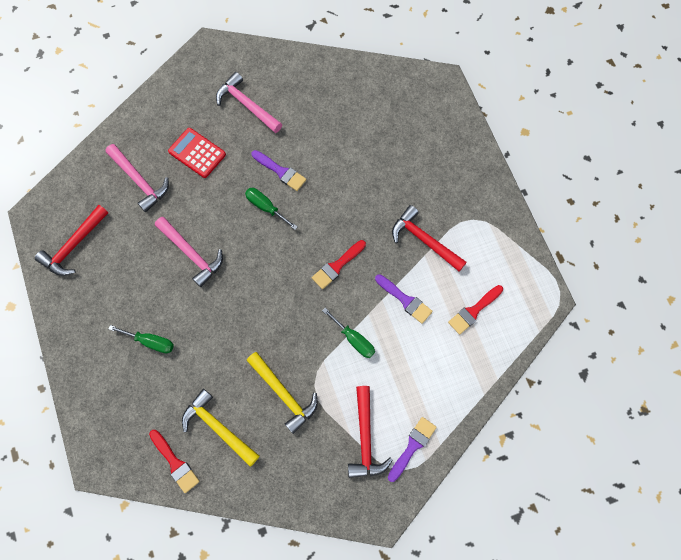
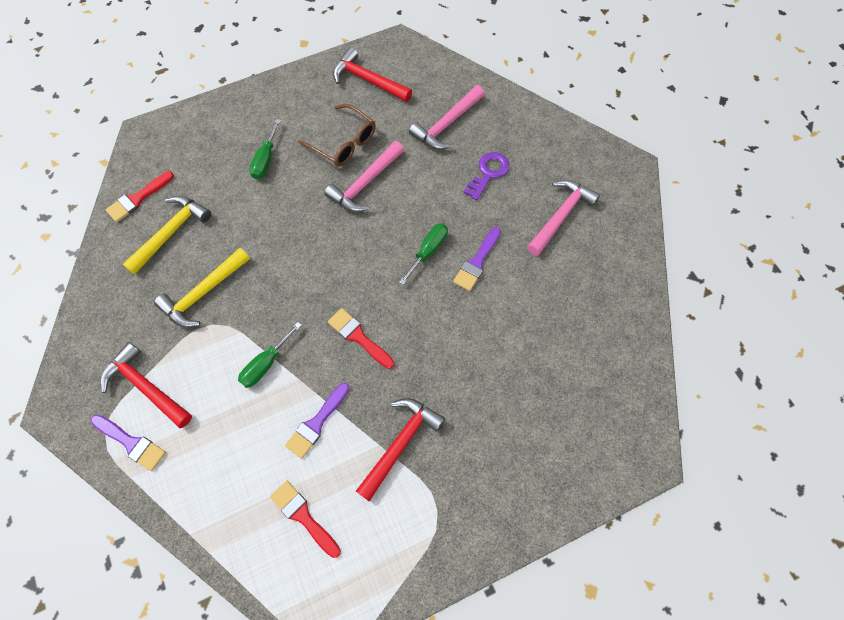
camera: 85 degrees right, 5 degrees down
(144, 270) = (343, 143): none -> brown glasses
(197, 153) = (488, 173): red calculator -> purple key
(365, 438) = (145, 386): red hammer -> red hammer turned 45 degrees clockwise

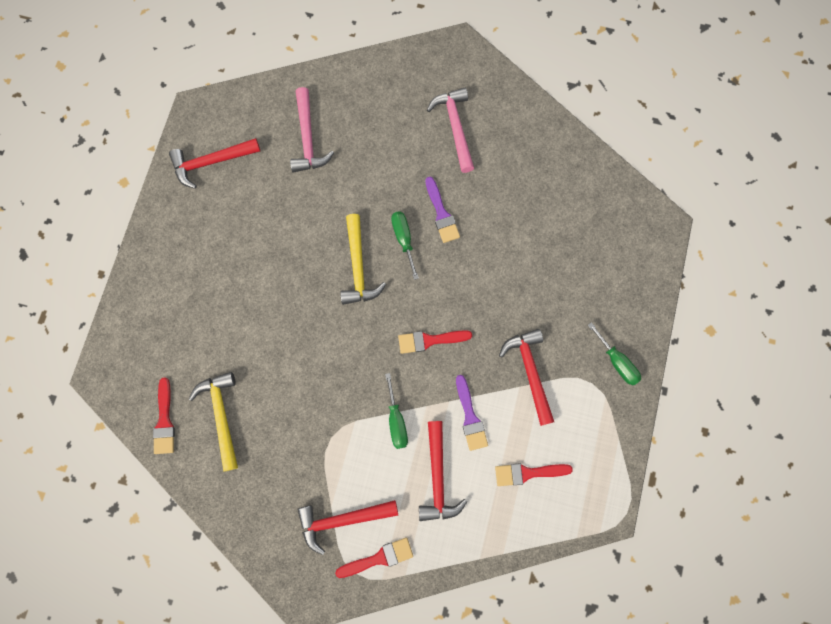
camera: 50 degrees left, 10 degrees up
(131, 443) = (379, 558): purple brush -> red brush
(203, 293) = (299, 427): yellow hammer -> yellow hammer (358, 267)
(240, 438) = (438, 478): none -> red hammer
(265, 160) = (217, 296): green screwdriver -> green screwdriver (617, 362)
(343, 143) = (255, 226): brown glasses -> none
(365, 184) = (307, 239): pink hammer -> none
(488, 173) = (377, 145): purple key -> none

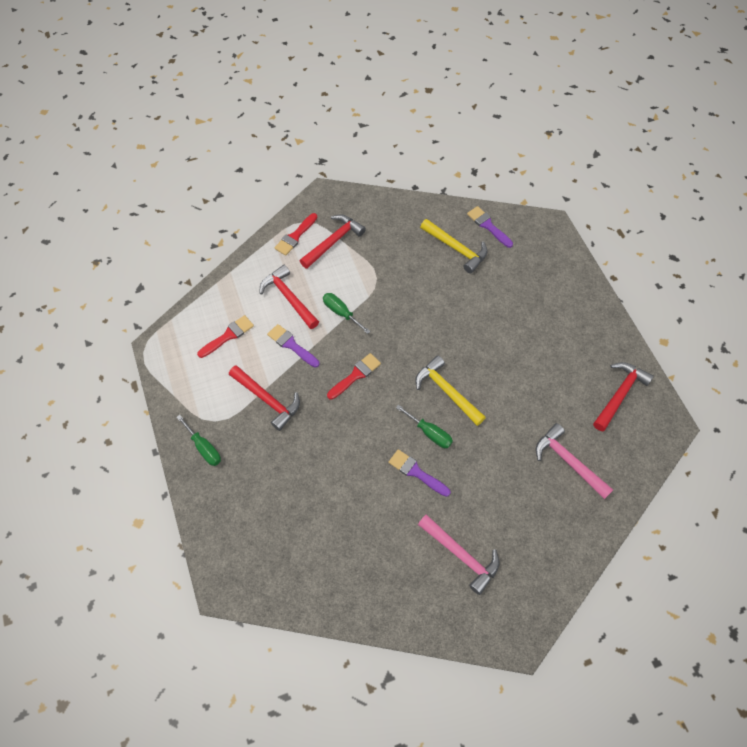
camera: 145 degrees right, 15 degrees down
(164, 421) = (488, 226): red brush -> purple brush
(617, 362) = (204, 448): green screwdriver -> green screwdriver turned 150 degrees counterclockwise

